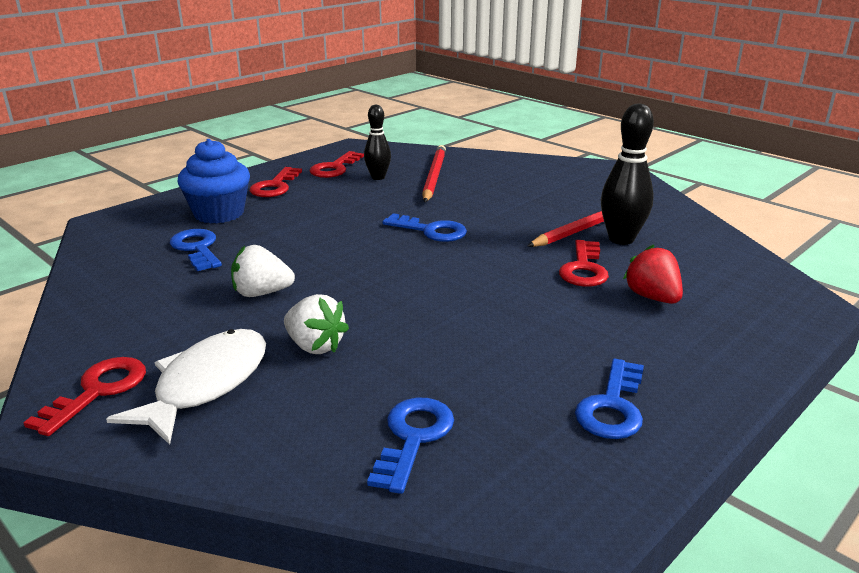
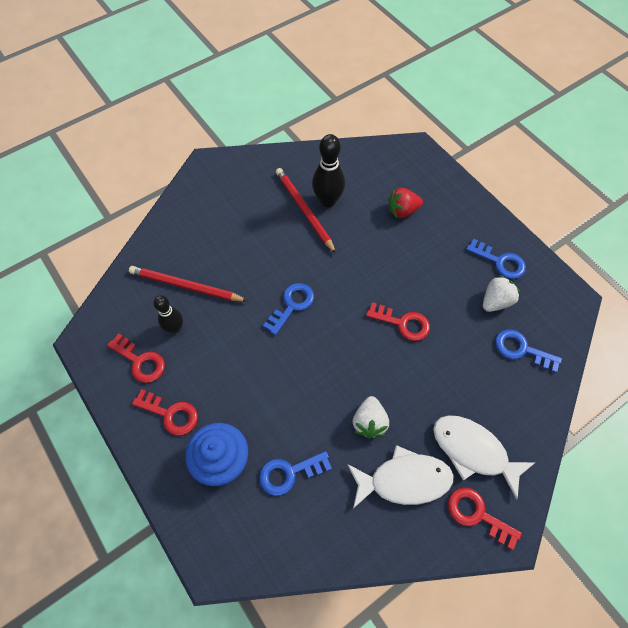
camera: 80 degrees left, 35 degrees up
(170, 324) = (404, 480): none -> white fish
(315, 346) = (438, 390): white strawberry -> white strawberry (495, 301)
(584, 269) = (364, 232): red key -> red key (403, 323)

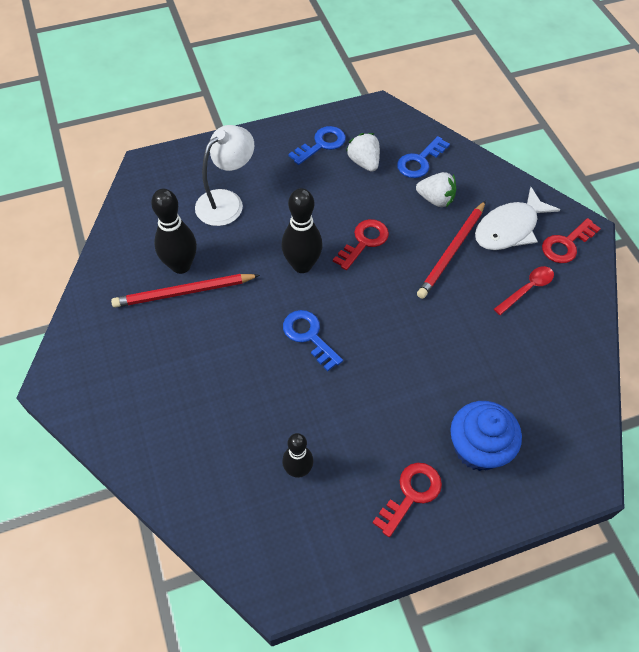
camera: 75 degrees left, 5 degrees down
(140, 361) = (332, 519): red key -> none
(186, 286) = (241, 446): red pencil -> red pencil (452, 251)
(289, 473) = (503, 385): blue key -> none
(359, 282) = (302, 265): none -> black bowling pin
(369, 422) = (464, 301): white strawberry -> white strawberry (435, 199)
(402, 211) = (227, 201): red strawberry -> white lamp
(404, 480) = (527, 289): white fish -> red spoon

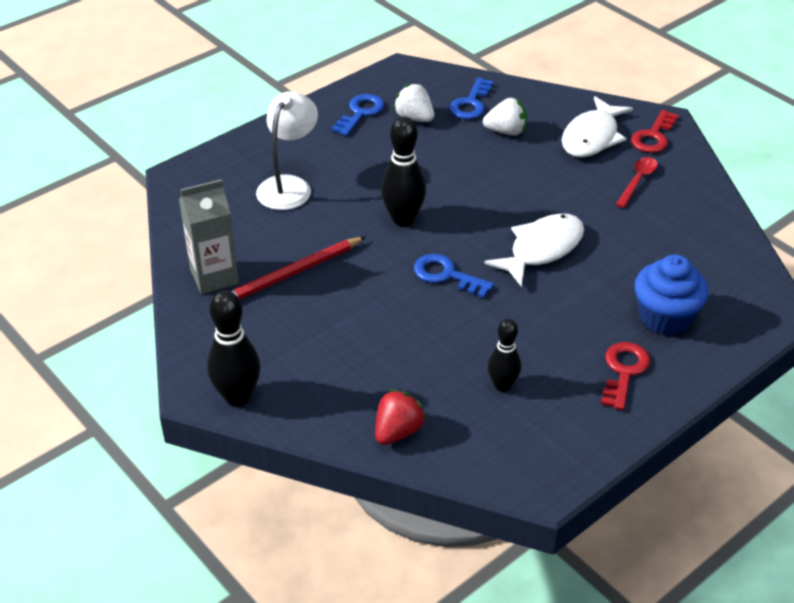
camera: 20 degrees left, 15 degrees down
(123, 275) = (214, 277): none -> grey carton
(181, 265) = (273, 252): black bowling pin -> black bowling pin (237, 397)
(187, 485) = (397, 431): none -> red strawberry
(364, 242) = (455, 184): red key -> none
(404, 336) = (542, 249): none -> white fish
(452, 251) = (547, 169): red pencil -> none

